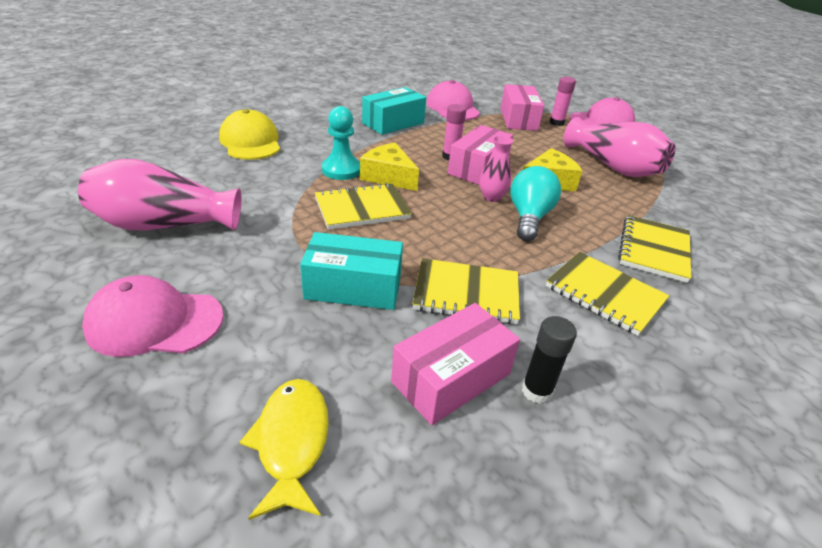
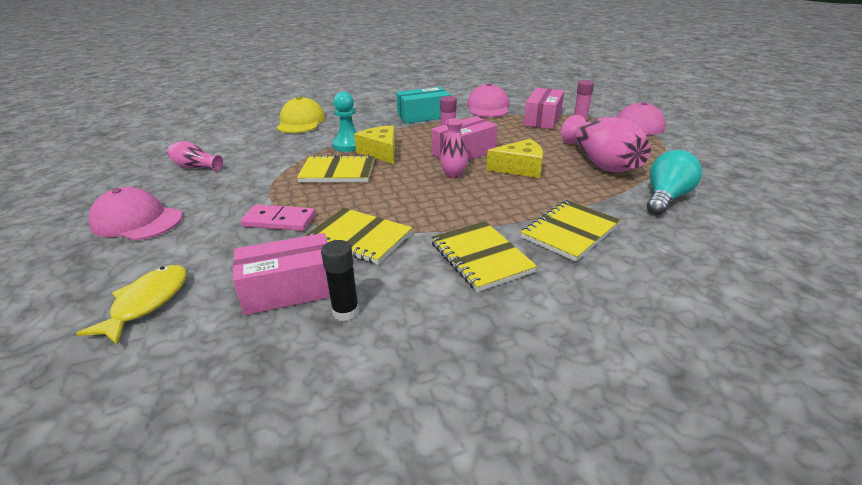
camera: 25 degrees right, 5 degrees down
(165, 225) = (196, 167): pink vase -> pink vase, size x0.53
(353, 287) = (279, 220): turquoise box -> pink domino
(529, 217) = (471, 193): turquoise light bulb -> turquoise light bulb (666, 198)

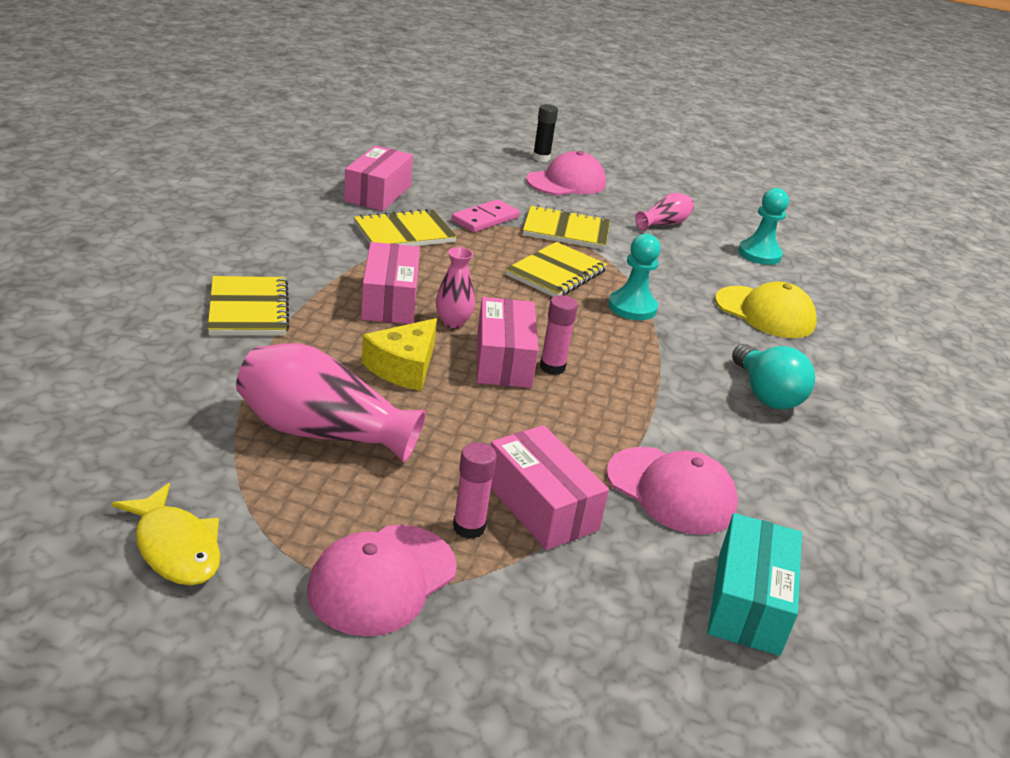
camera: 120 degrees right, 0 degrees up
(147, 303) = (434, 162): yellow fish -> yellow fish (175, 547)
(215, 136) = (759, 254): none -> turquoise pawn
(346, 312) = (323, 198): black glue stick -> black glue stick (541, 158)
(381, 152) = (580, 314): yellow cheese -> none
(423, 116) = (692, 406): turquoise box -> turquoise box (748, 602)
(466, 199) = (390, 300): none -> pink box
(481, 257) = (292, 257): yellow notebook -> yellow notebook (566, 231)
(666, 198) = (185, 402): turquoise light bulb -> turquoise light bulb (766, 394)

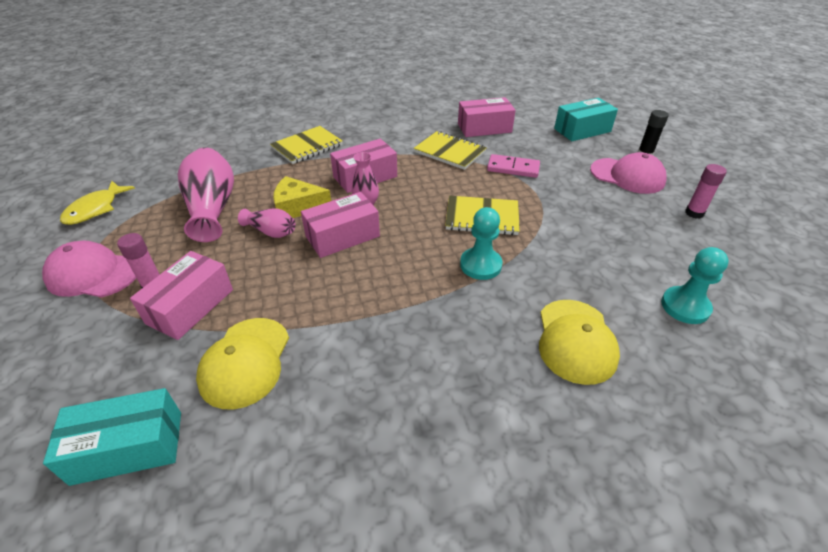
camera: 65 degrees right, 10 degrees up
(458, 157) = (582, 130): none -> turquoise box
(552, 367) = (354, 257): pink glue stick -> pink glue stick (694, 213)
(566, 231) = (551, 201): yellow notebook -> none
(664, 224) = (644, 238): pink vase -> pink vase (271, 232)
(671, 491) = (245, 362): pink cap -> yellow cap
(766, 394) = (431, 380): turquoise light bulb -> none

